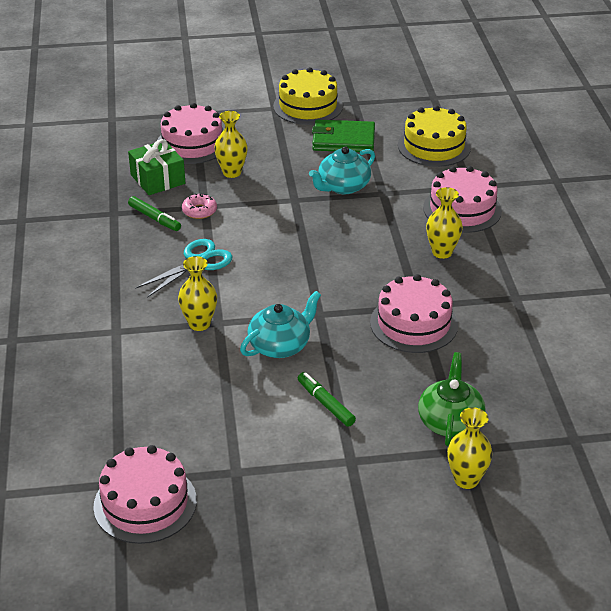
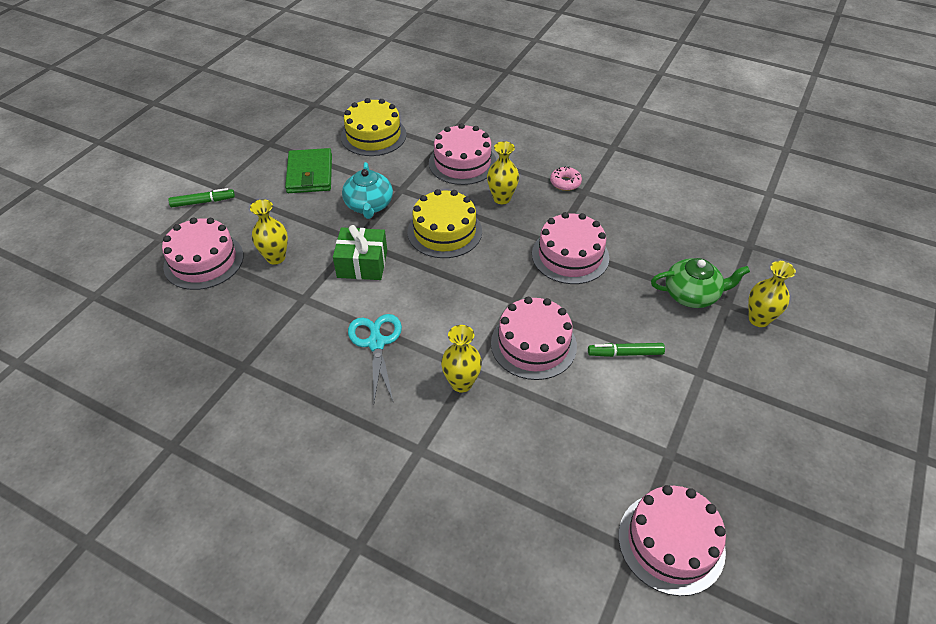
camera: 55 degrees left, 10 degrees up
(154, 218) = (283, 340): green marker -> green marker (203, 202)
(158, 179) = (228, 309): green gift -> green gift (362, 264)
(199, 211) = (306, 305): pink donut -> pink donut (565, 183)
(280, 345) = (533, 344): turquoise teapot -> pink cake
(308, 106) = (240, 169): yellow cake -> yellow cake (444, 231)
(343, 140) = (310, 174): green wallet -> green wallet turned 45 degrees counterclockwise
(450, 421) = (692, 294): green teapot -> green teapot turned 135 degrees clockwise

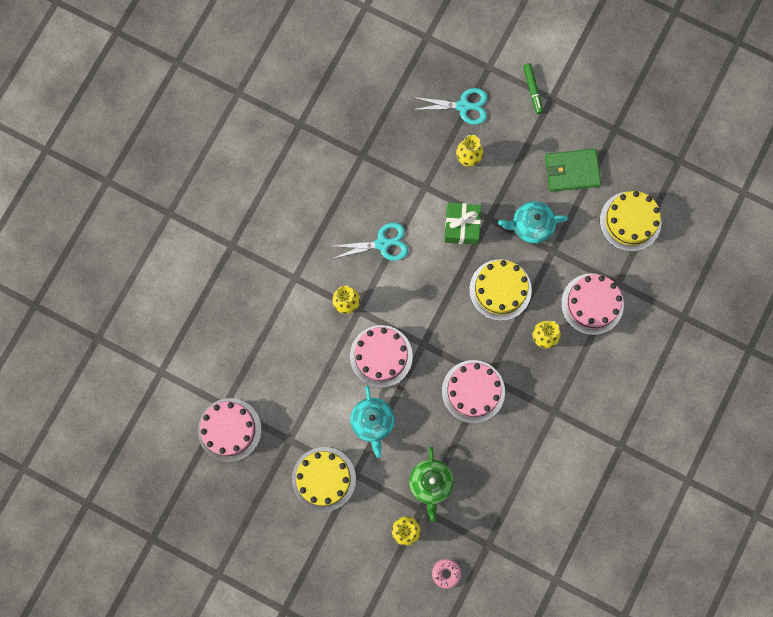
camera: 90 degrees right, 30 degrees up
(204, 261) = (463, 106): pink cake -> turquoise scissors
(565, 183) = (566, 395): pink donut -> pink donut (446, 573)
(625, 353) = (372, 422): green marker -> turquoise teapot
(716, 409) = (324, 479): none -> yellow cake

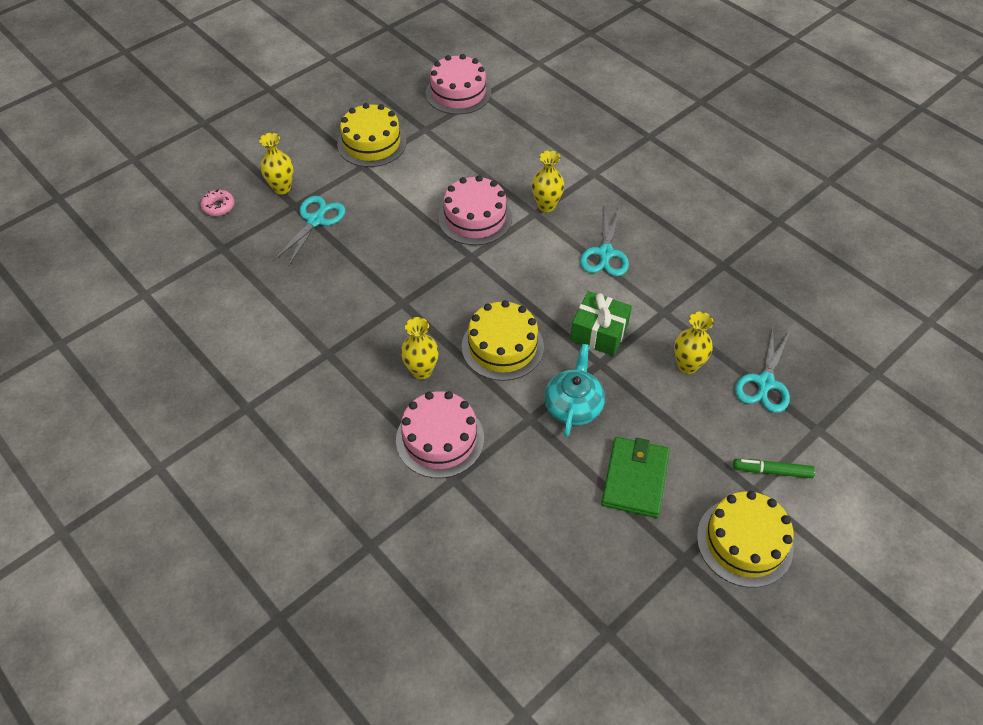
camera: 110 degrees right, 25 degrees down
(372, 422) = (407, 192): turquoise teapot -> none
(431, 483) = (316, 220): green teapot -> turquoise scissors
(473, 391) = (394, 284): pink cake -> none
(630, 221) = (536, 527): yellow cake -> yellow cake (744, 542)

